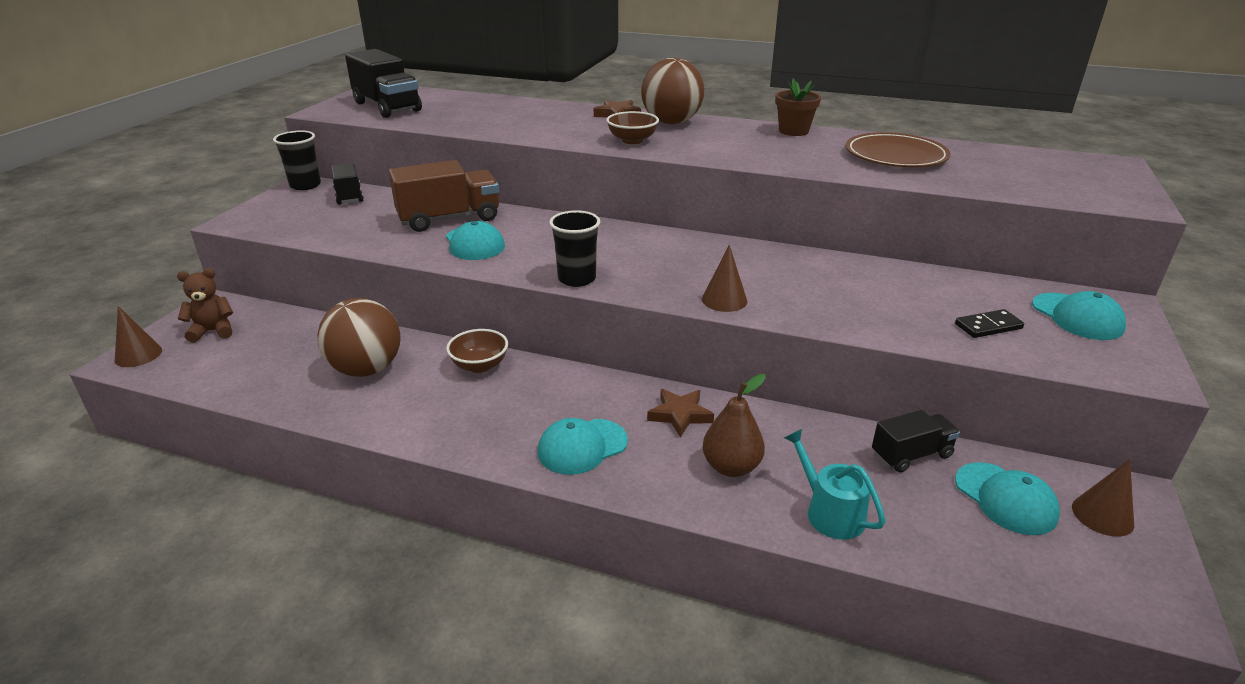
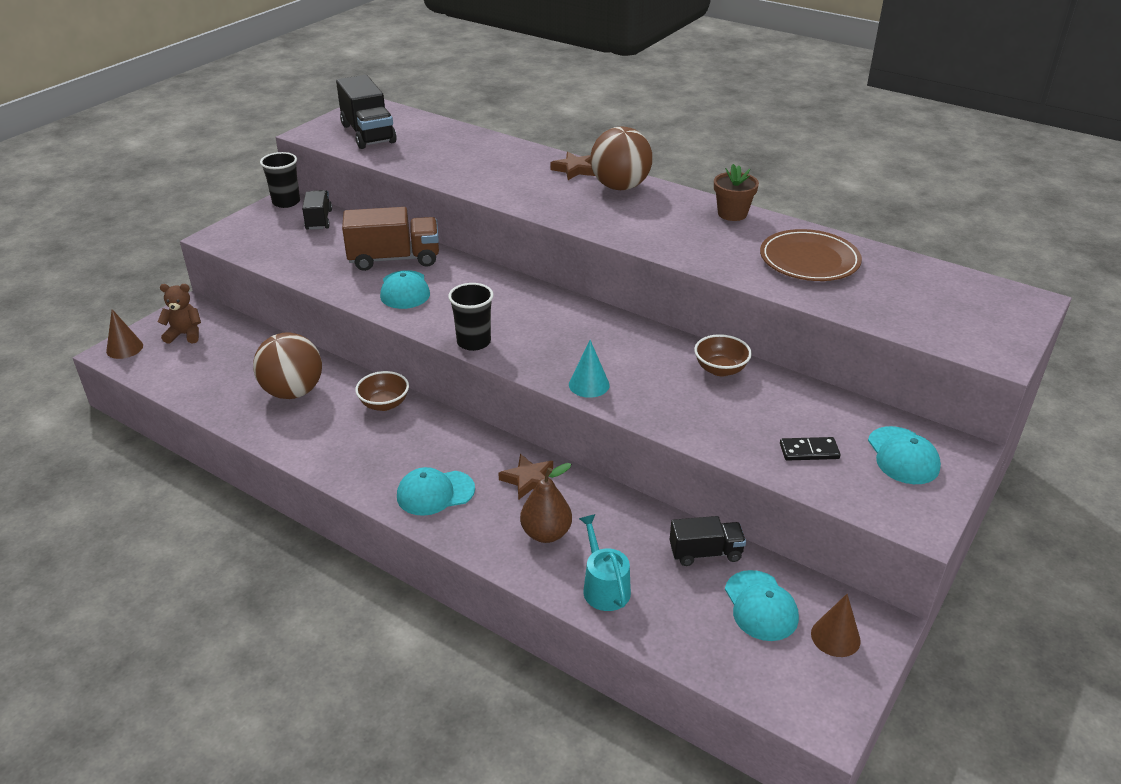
camera: 15 degrees right, 5 degrees up
(632, 140) = (568, 207): brown bowl -> brown bowl (720, 369)
(724, 300) = (589, 384): brown cone -> turquoise cone

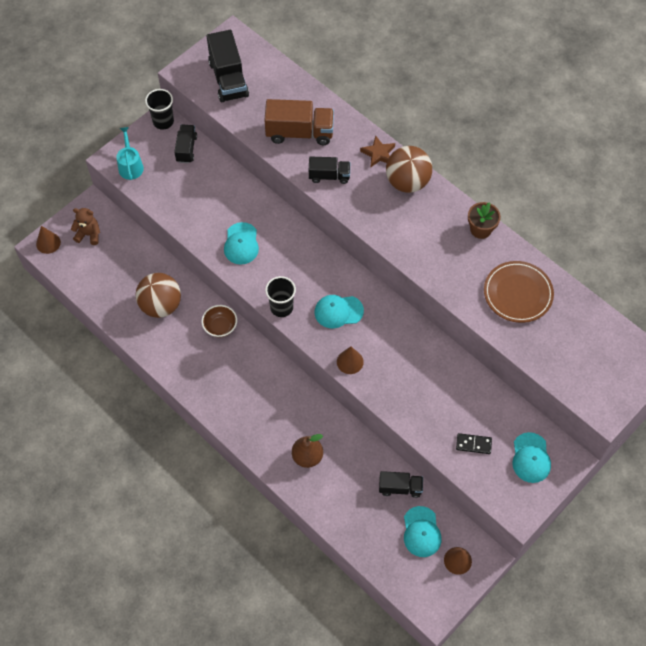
camera: 10 degrees right, 25 degrees up
(394, 259) = (237, 206): brown truck -> brown truck (299, 133)
(435, 493) = (244, 412): turquoise cap -> turquoise cap (338, 311)
(515, 190) = (329, 176): none -> black truck
(528, 480) = (304, 411): brown star -> none
(589, 384) = (350, 362): turquoise cone -> brown cone
(604, 587) = (334, 503): turquoise watering can -> turquoise watering can (130, 166)
(720, 369) = (440, 361): brown bowl -> none

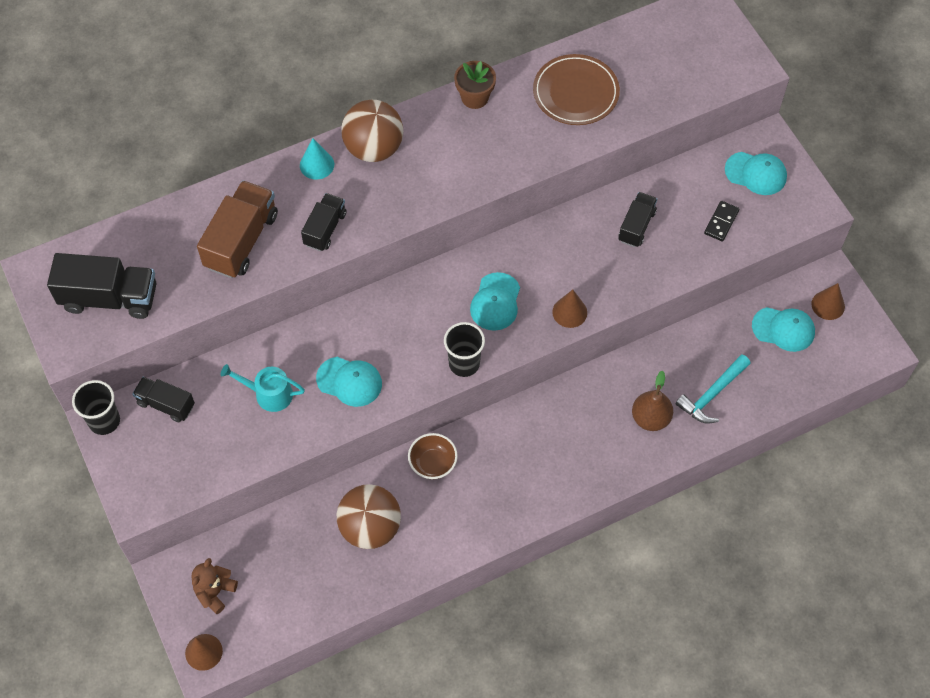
camera: 70 degrees left, 0 degrees up
(130, 166) = (158, 484): turquoise watering can -> turquoise watering can (269, 394)
(344, 494) = (712, 394): none -> turquoise hammer
(378, 153) = (317, 164): brown star -> turquoise cone
(400, 488) = (723, 332): black truck -> black truck (636, 226)

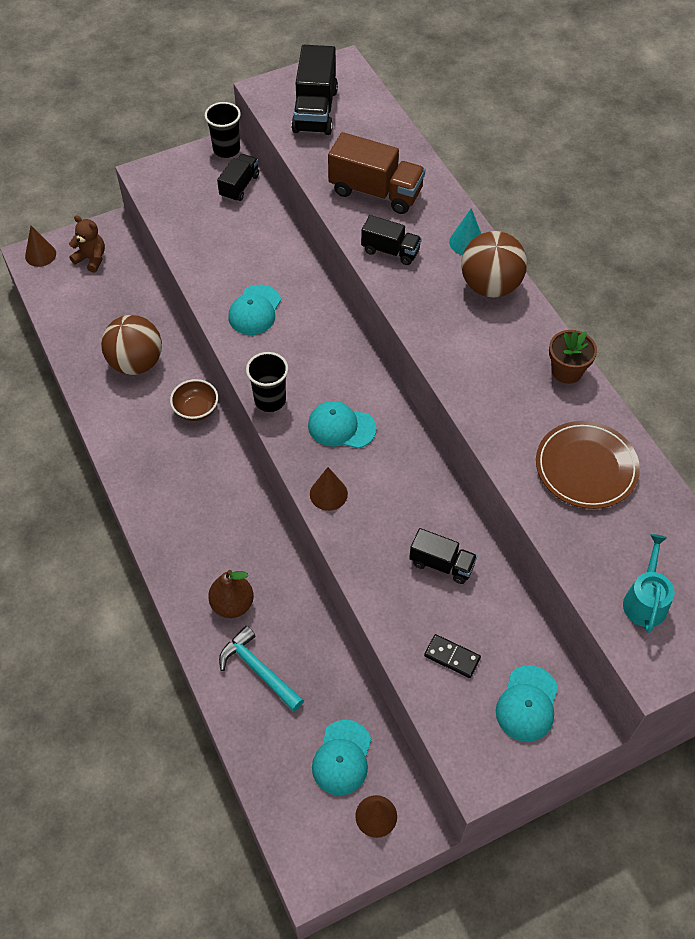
camera: 90 degrees right, 5 degrees down
(269, 394) = (245, 253): turquoise watering can -> turquoise watering can (645, 600)

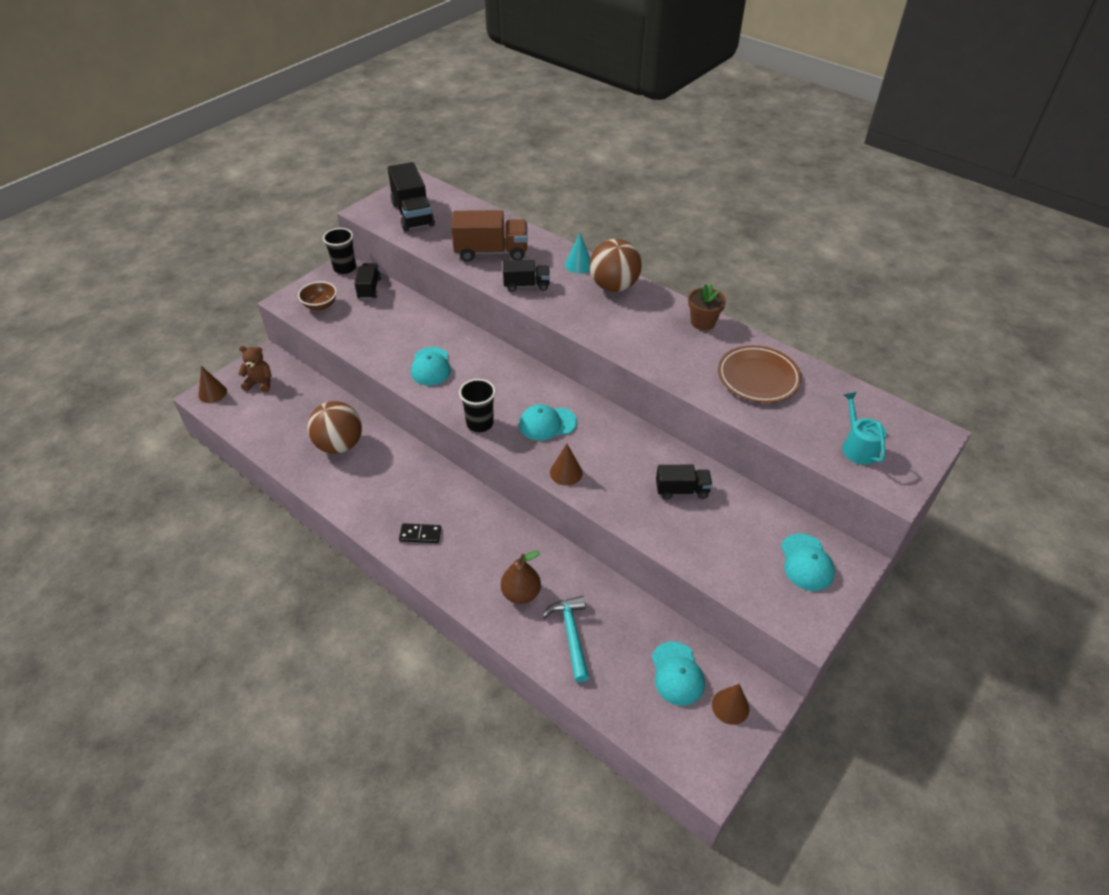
camera: 25 degrees left, 10 degrees down
(196, 410) = (409, 462): brown bowl -> brown bowl (320, 305)
(258, 670) = (571, 635): turquoise hammer -> turquoise hammer turned 60 degrees clockwise
(452, 657) = (731, 552): black domino -> black domino (420, 534)

